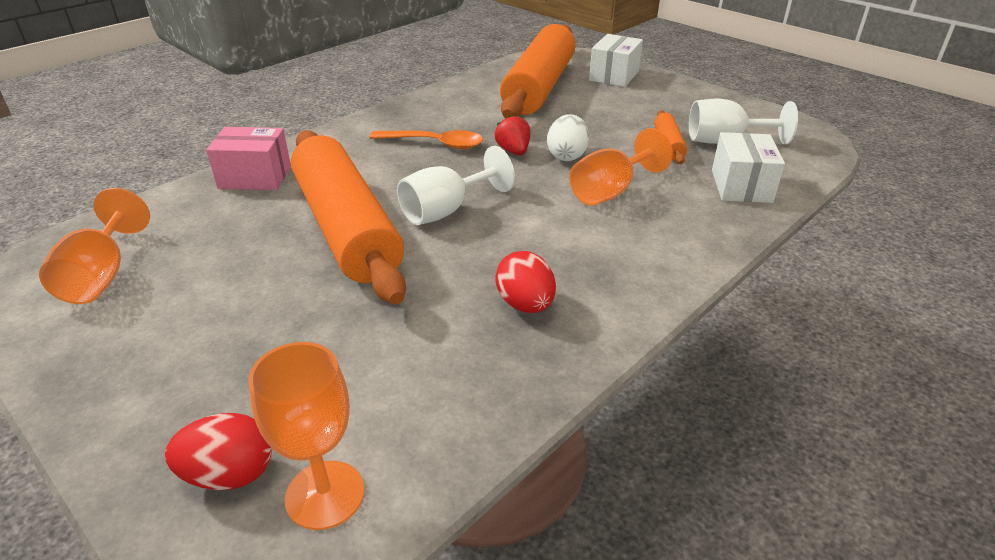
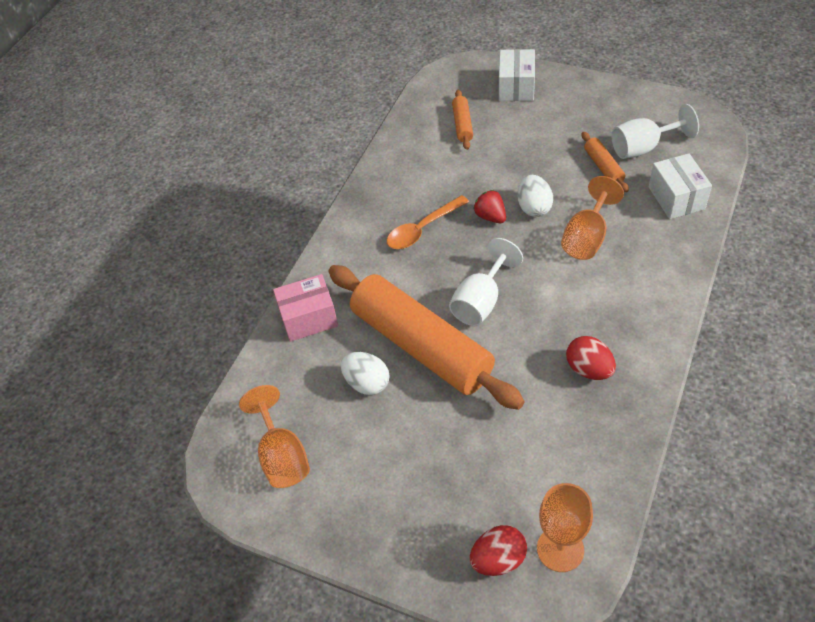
camera: 15 degrees left, 15 degrees up
(257, 242) = (367, 383): none -> white egg
(434, 144) = (422, 229): orange spoon -> orange spoon turned 150 degrees clockwise
(539, 87) = (462, 124): orange rolling pin -> orange rolling pin, size x0.41

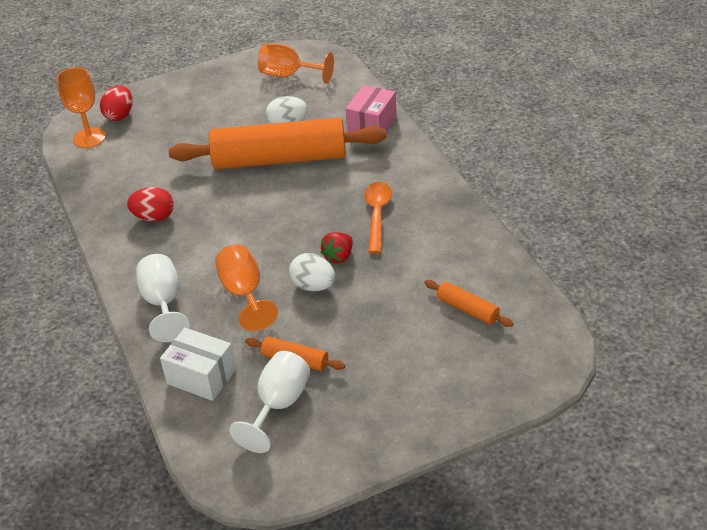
camera: 130 degrees right, 10 degrees down
(481, 301) = (273, 204): white goblet -> white goblet (163, 303)
(490, 216) = (339, 257): red strawberry -> red strawberry turned 120 degrees clockwise
(516, 87) = (474, 381): white box -> none

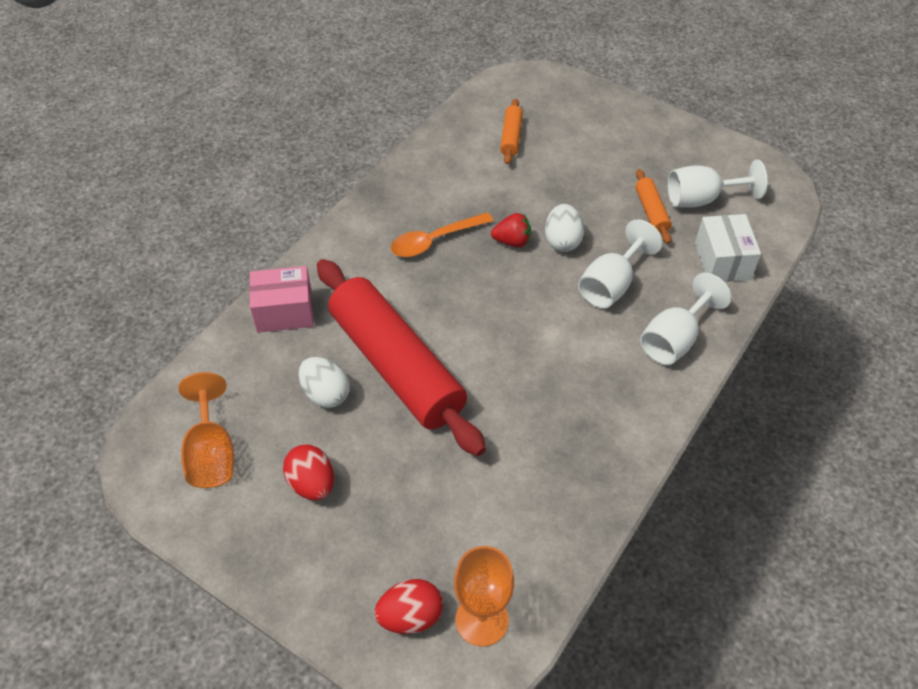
camera: 125 degrees left, 10 degrees up
(154, 217) = (571, 429): red egg -> red egg (312, 484)
(244, 293) = (611, 285): orange goblet -> white goblet
(279, 159) = (396, 366): orange rolling pin -> red rolling pin

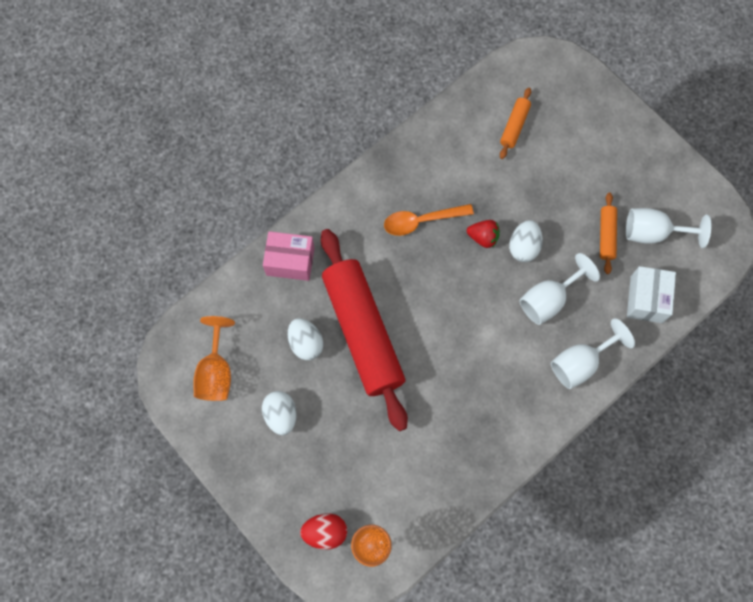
camera: 15 degrees right, 20 degrees up
(312, 484) = (281, 415): red egg -> white egg

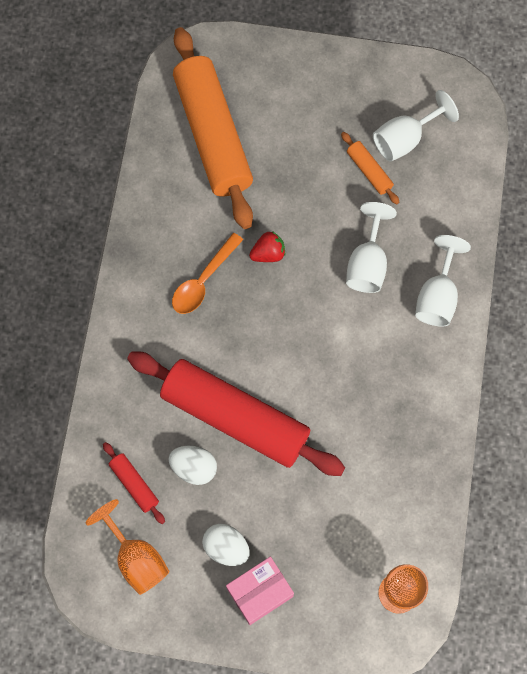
camera: 40 degrees left, 0 degrees up
(257, 321) = (134, 484): none -> red rolling pin
(290, 261) = (118, 407): pink box -> pink box (260, 592)
(325, 532) = (349, 613): red egg -> none
(514, 126) = (213, 135): orange rolling pin -> orange rolling pin, size x2.44
(523, 247) = (309, 235): white egg -> none
(646, 299) = (445, 200): white box -> none

